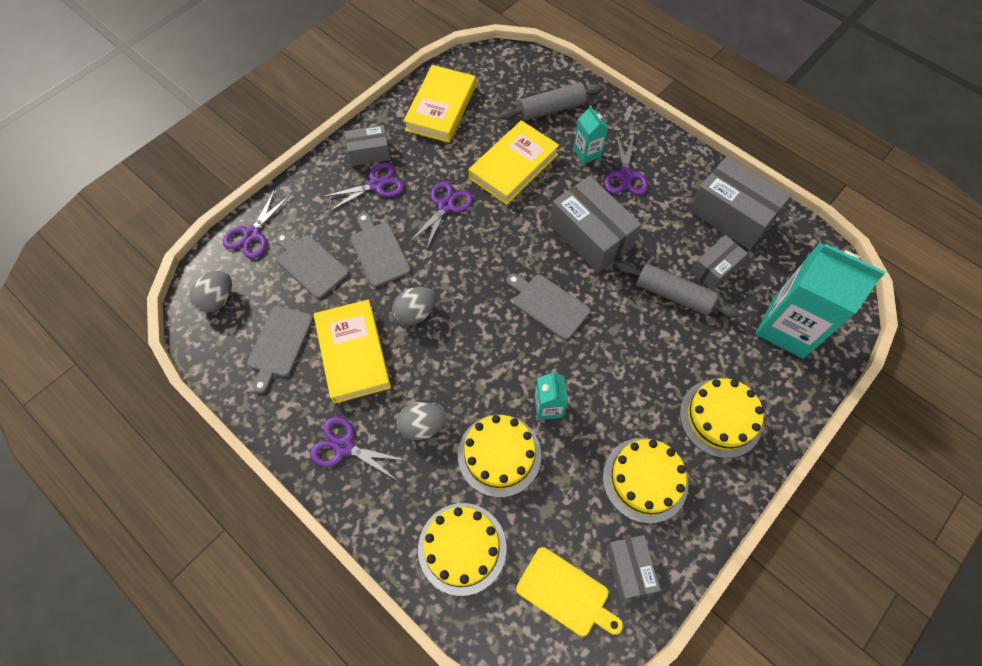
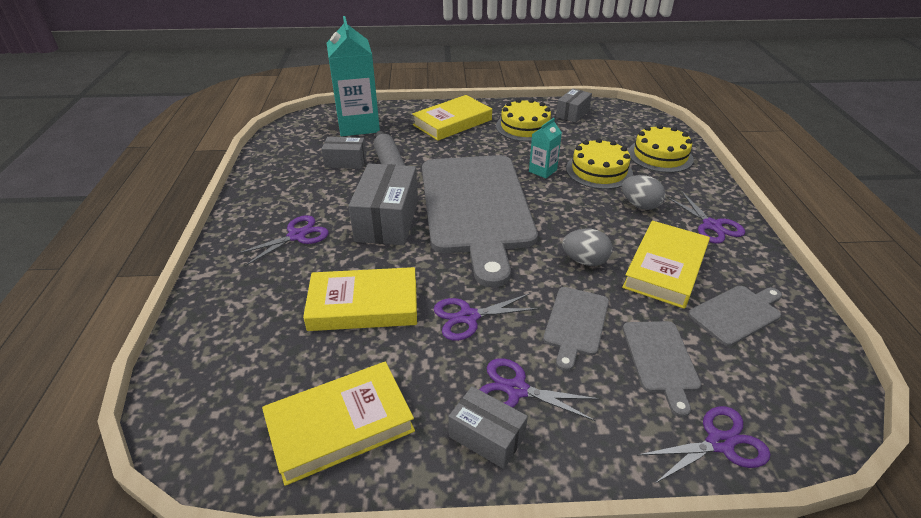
camera: 135 degrees left, 25 degrees down
(218, 299) = (798, 396): grey egg -> none
(548, 305) = (476, 207): grey cutting board -> grey cutting board, size x2.40
(551, 109) = (249, 327): grey rolling pin -> none
(565, 593) = (615, 122): yellow cutting board -> none
(587, 153) = (291, 270): turquoise carton -> none
(720, 417) = (452, 122): yellow cake -> yellow book
(731, 215) = (284, 174): grey box -> none

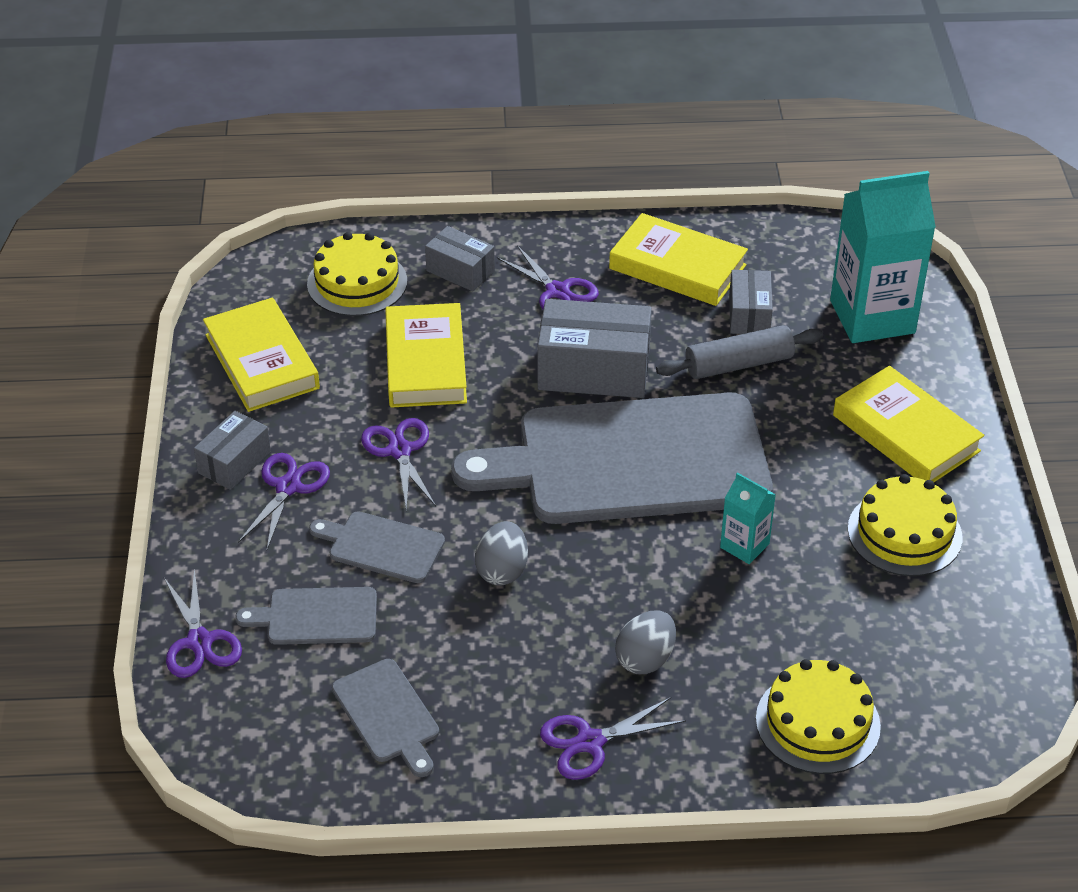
camera: 90 degrees right, 5 degrees up
(572, 114) = (978, 611): grey box -> grey box (460, 271)
(599, 171) = (751, 621): yellow cake -> yellow cake (357, 282)
(665, 268) = (484, 657): yellow book -> yellow book (677, 267)

